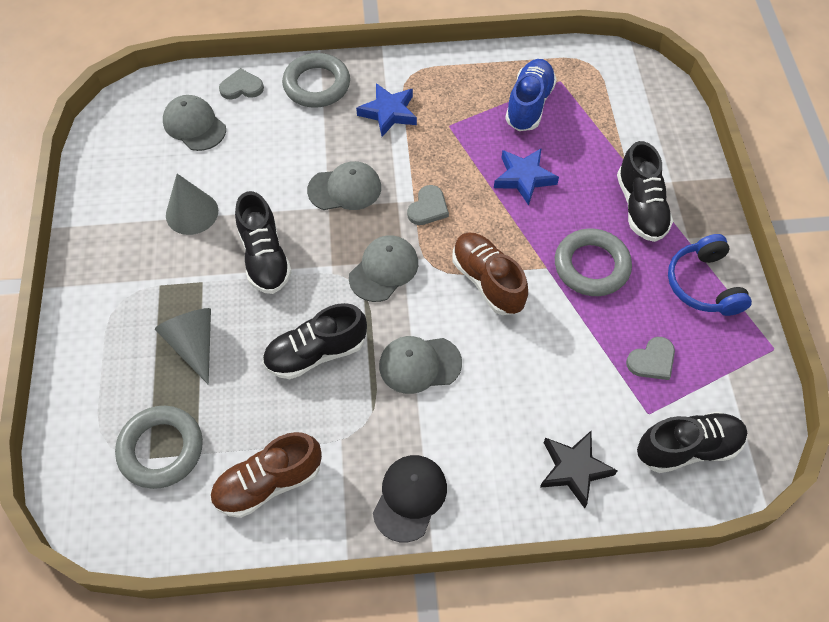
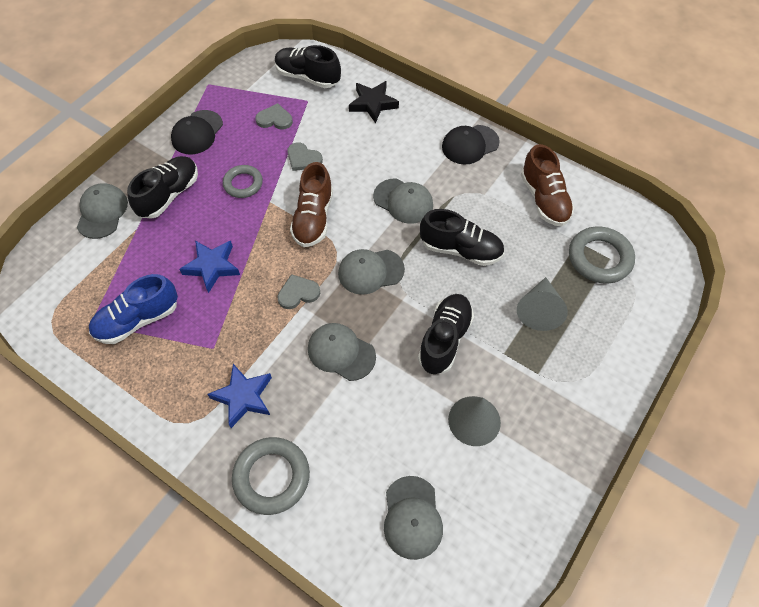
camera: 140 degrees left, 0 degrees up
(241, 87) = (337, 531): grey heart -> grey heart (303, 158)
(268, 483) = (544, 199): brown shoe -> brown shoe turned 60 degrees clockwise
(591, 266) = (243, 184): grey ring -> grey ring, size x0.66
(672, 153) = (102, 212): none -> grey cap
(703, 284) = (197, 132): blue headphones -> black cap

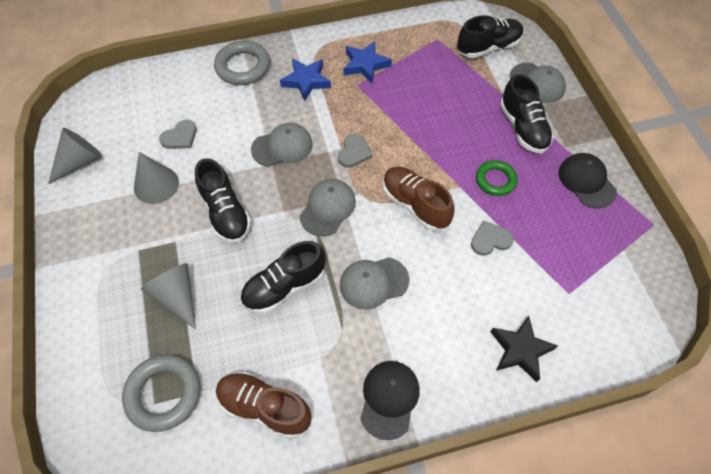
camera: 130 degrees right, 0 degrees up
(138, 320) = (417, 60): blue shoe -> none
(212, 267) = (426, 118): blue star -> blue star (365, 65)
(243, 184) = (495, 180): grey ring -> green ring
(274, 119) = (561, 249): grey heart -> grey heart (180, 137)
(307, 77) = (607, 316): black shoe -> black shoe (488, 47)
(412, 517) = (146, 112): grey cap -> none
(521, 519) = (80, 162): none -> grey cone

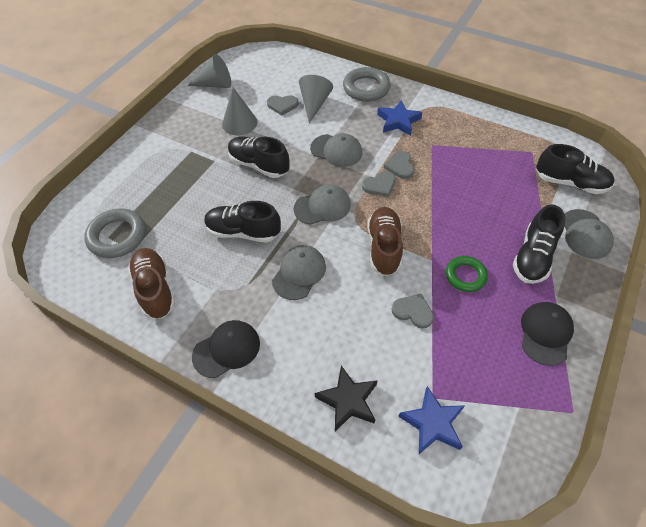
camera: 45 degrees right, 5 degrees down
(177, 297) = (181, 191): grey cone -> grey cone (314, 104)
(225, 213) = (259, 165): black shoe -> black shoe turned 105 degrees clockwise
(352, 123) = (400, 166): none -> grey heart
(365, 65) = (453, 136): blue star -> blue star (432, 423)
(373, 283) = (299, 273): grey cap -> grey cap turned 90 degrees clockwise

